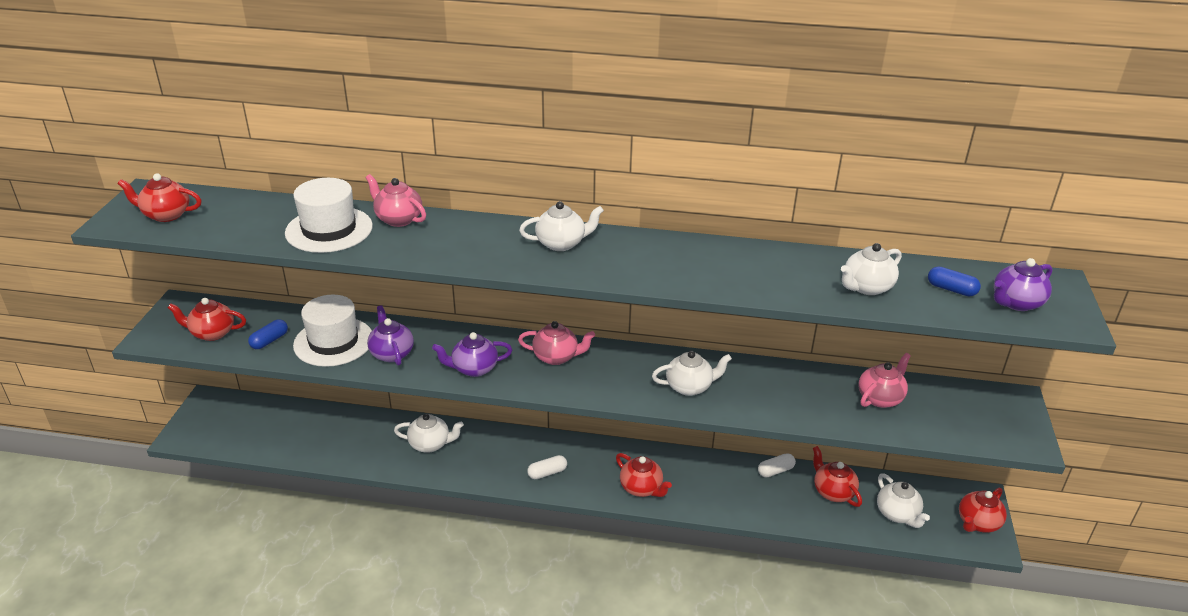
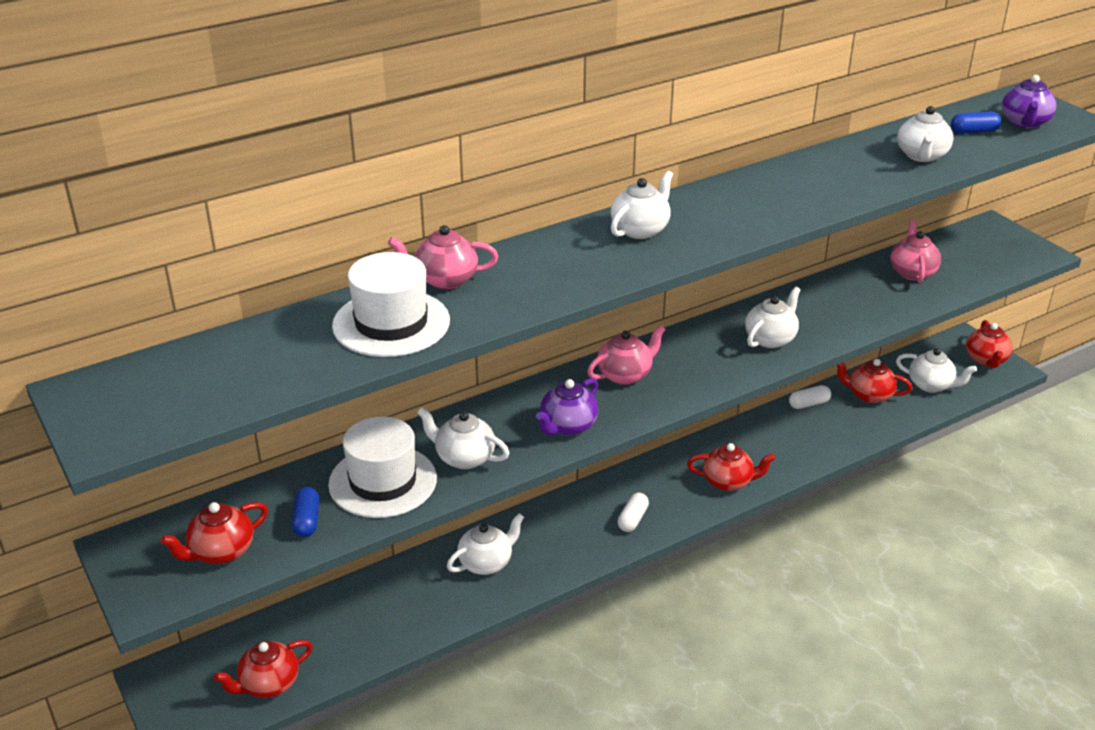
camera: 40 degrees left, 0 degrees up
(166, 215) = (160, 401): red teapot -> red teapot (268, 684)
(391, 353) = (464, 458): purple teapot -> white teapot
(775, 471) = (809, 404): white capsule -> white capsule turned 45 degrees clockwise

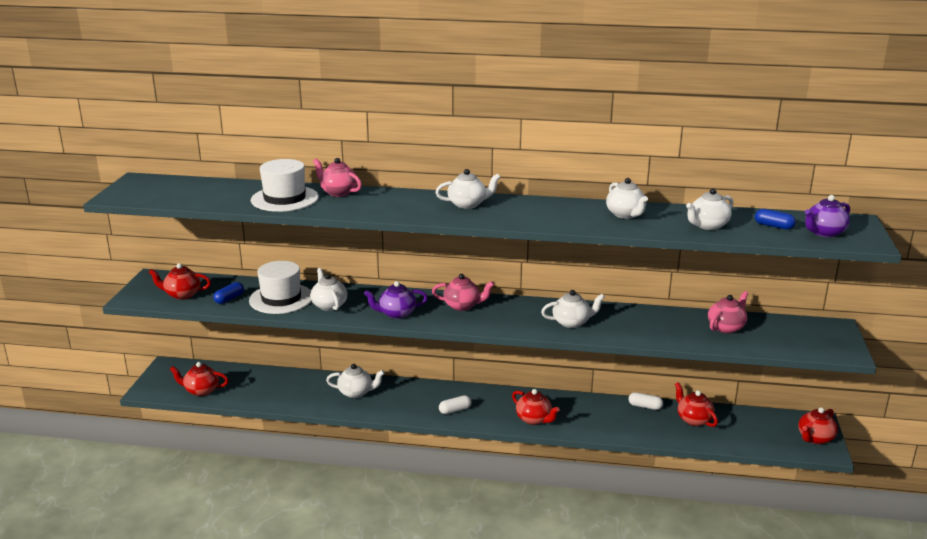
camera: 40 degrees right, 10 degrees down
(931, 385) = (748, 433): white teapot -> white teapot (625, 214)

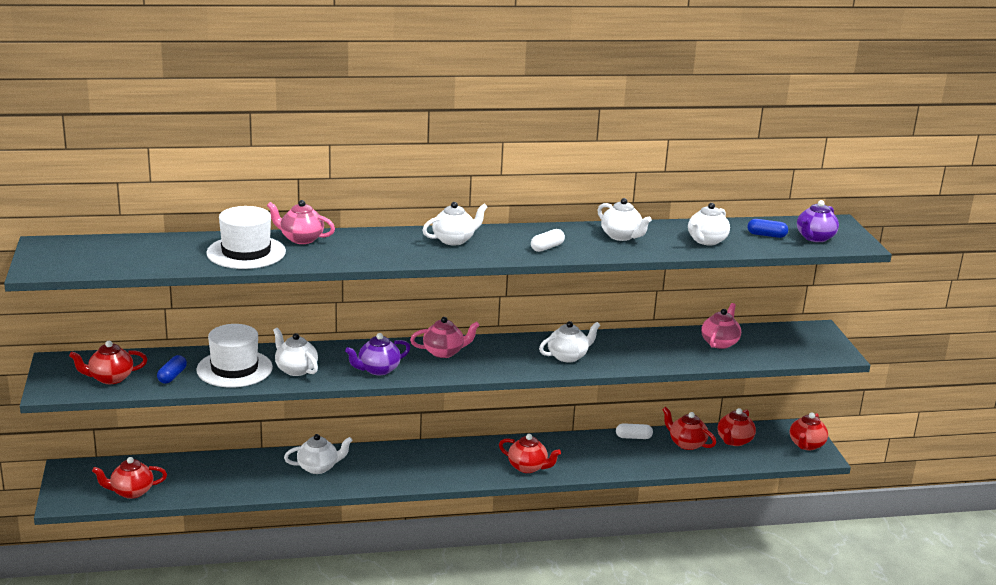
camera: 20 degrees left, 0 degrees up
(455, 410) = (439, 470): white capsule -> white capsule (547, 247)
(742, 424) = (734, 441): none -> red teapot

